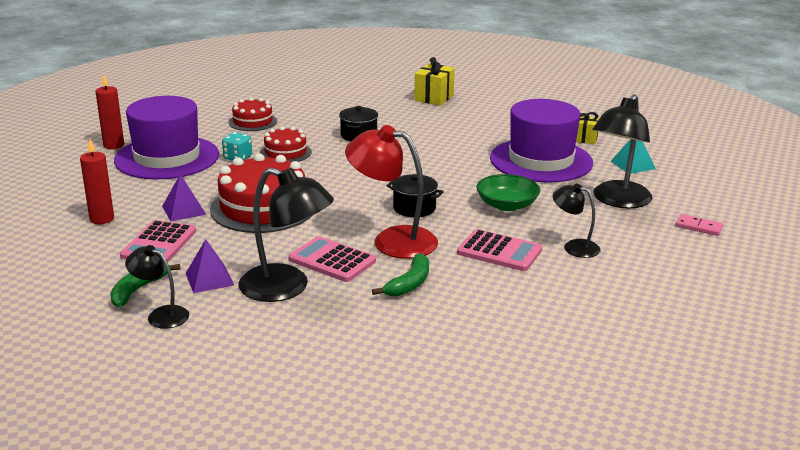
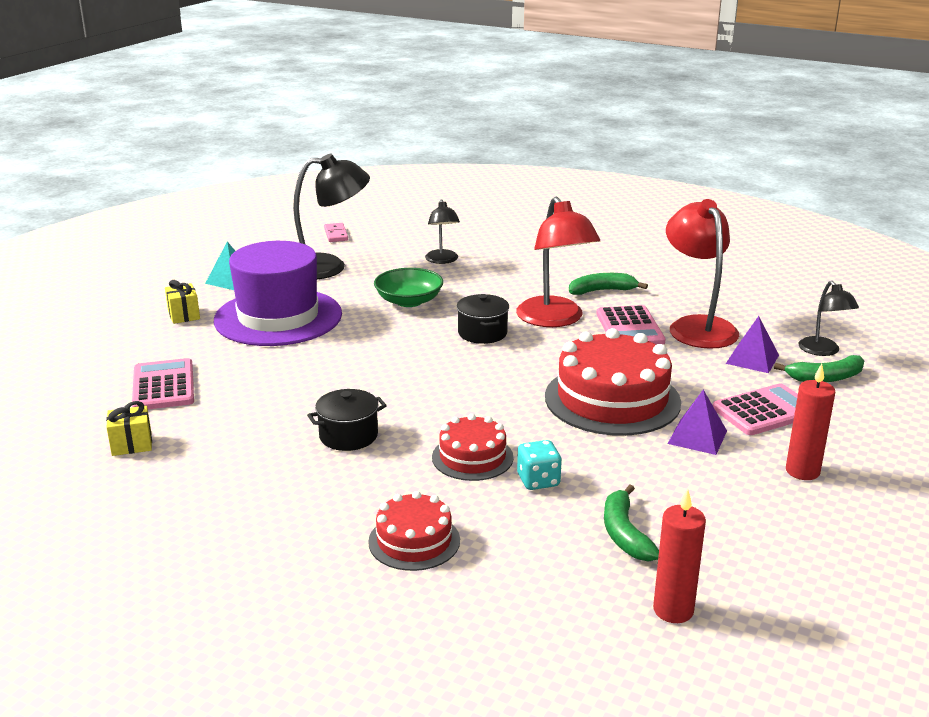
camera: 130 degrees left, 0 degrees up
(167, 157) = (624, 533): purple hat -> green banana
(286, 288) = (697, 326): black lamp -> red lamp
(434, 98) = (132, 444): yellow gift -> yellow gift, size x0.65
(499, 251) = (497, 279): pink calculator -> pink calculator (163, 386)

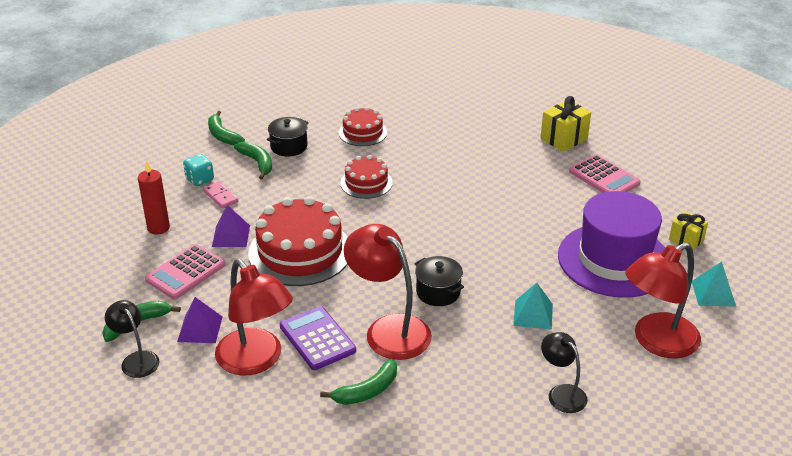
camera: 155 degrees right, 10 degrees up
(132, 444) = (564, 139): yellow gift -> yellow gift, size x1.54
(328, 267) = (656, 342): black lamp -> red lamp
(336, 234) = (720, 406): pink domino -> pink domino (220, 196)
(348, 436) = (451, 176): black pot -> black pot (289, 147)
(409, 301) = (533, 314): green bowl -> turquoise pyramid
(538, 481) = (319, 179): turquoise dice -> turquoise dice (200, 179)
(629, 328) = (317, 338): pink calculator -> purple calculator
(673, 610) = (222, 135): red candle -> green banana

